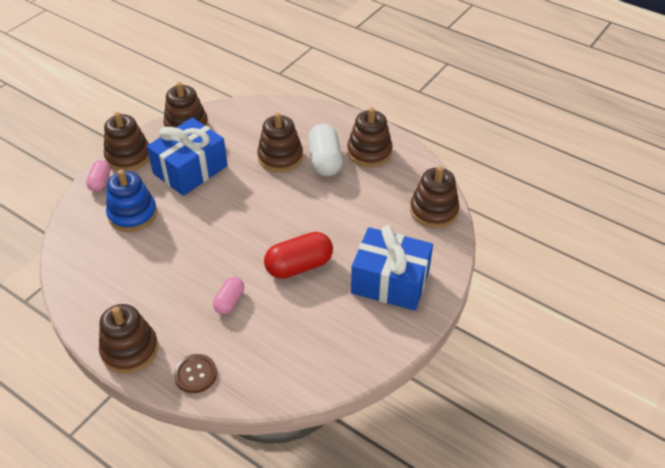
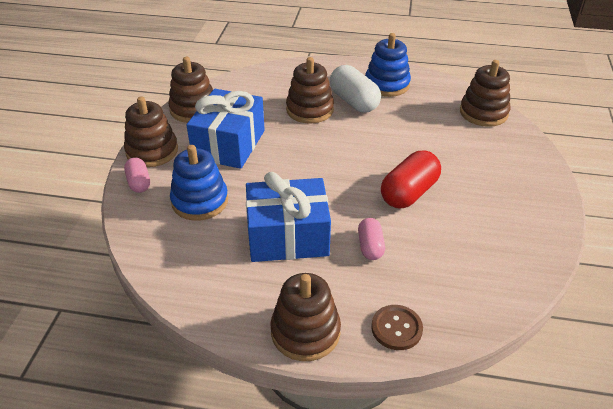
camera: 25 degrees left, 5 degrees down
(369, 152) = (387, 84): brown stacking toy -> blue stacking toy
(390, 282) = (501, 179): blue gift -> blue gift (288, 236)

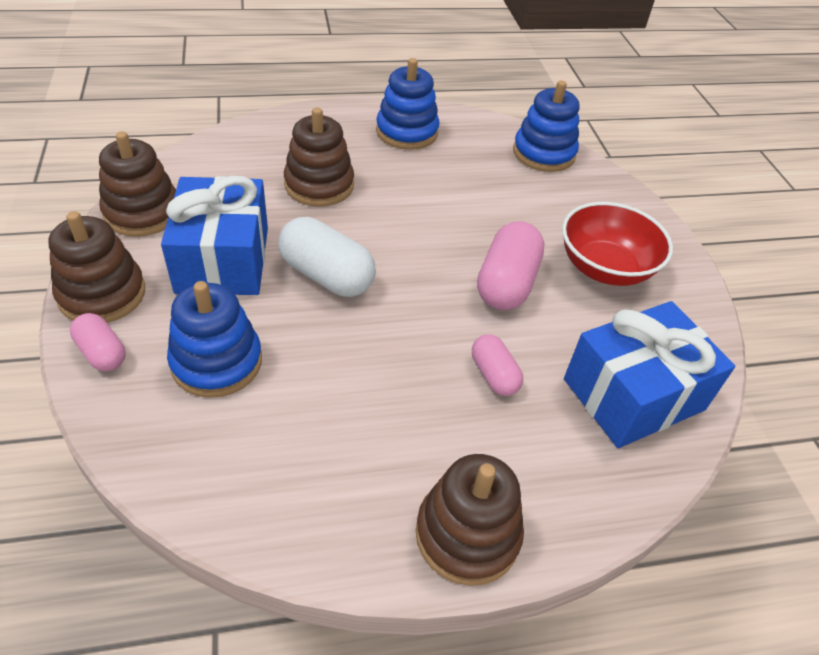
camera: 25 degrees left, 5 degrees up
(288, 236) = (375, 388): blue gift -> blue gift (633, 394)
(354, 101) = (374, 163): white capsule -> white capsule (327, 276)
(396, 328) = (583, 490): brown button -> none
(409, 193) = (506, 283): red capsule -> pink capsule
(483, 113) = (543, 153): brown stacking toy -> blue stacking toy
(489, 197) = (605, 268): none -> red bowl

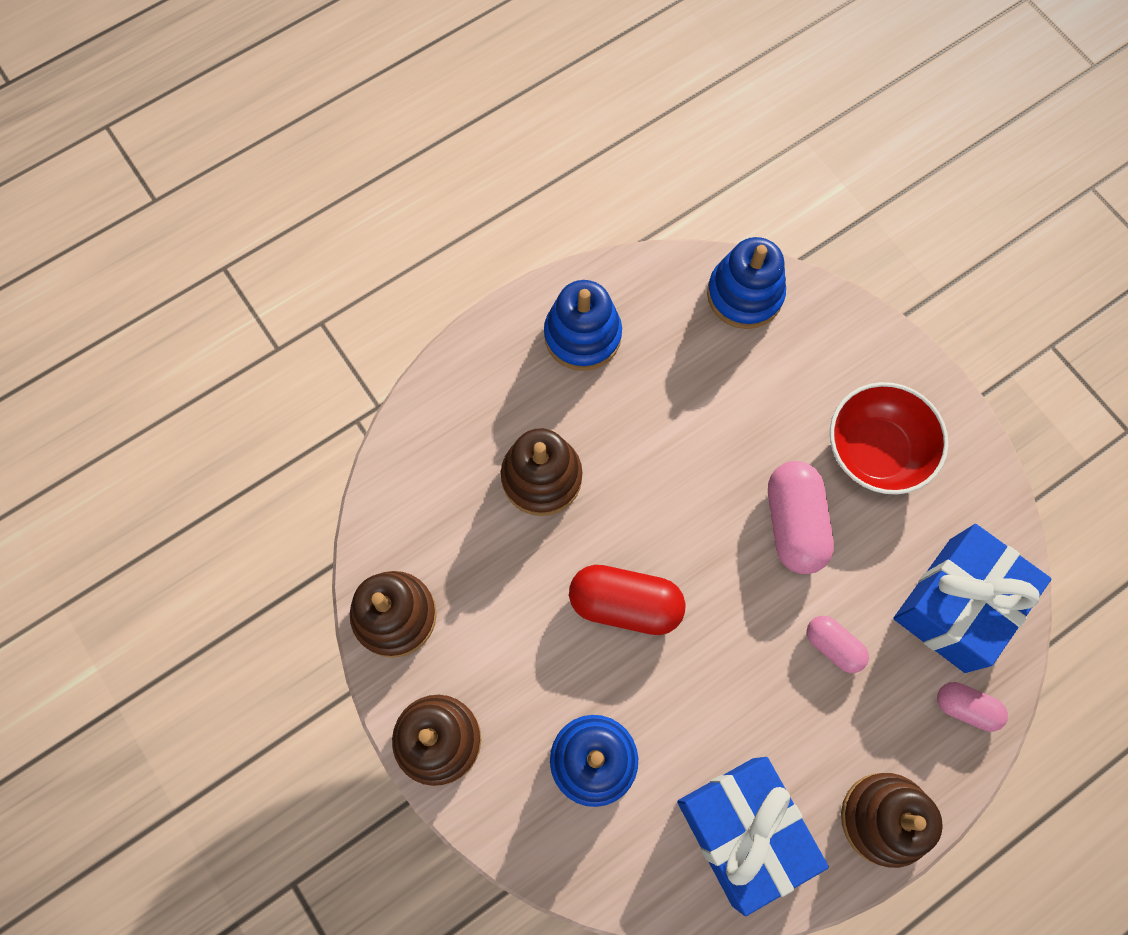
camera: 20 degrees left, 25 degrees up
(102, 353) = (489, 804): pink capsule -> pink capsule (965, 707)
(223, 259) = (516, 636): blue gift -> blue gift (743, 831)
(327, 276) = (625, 604): white capsule -> red capsule

